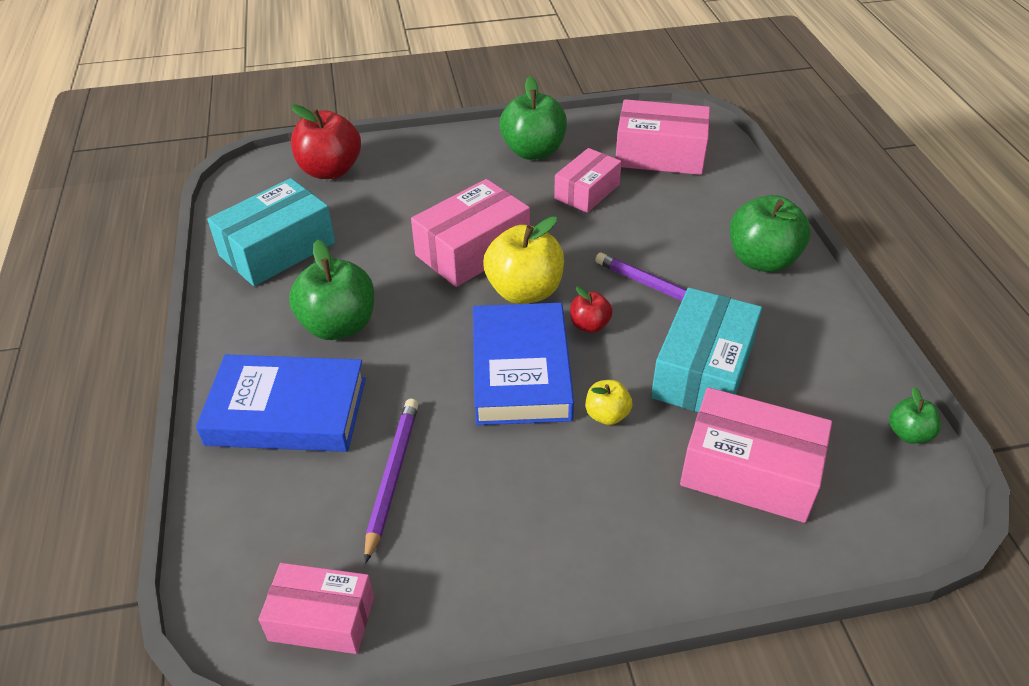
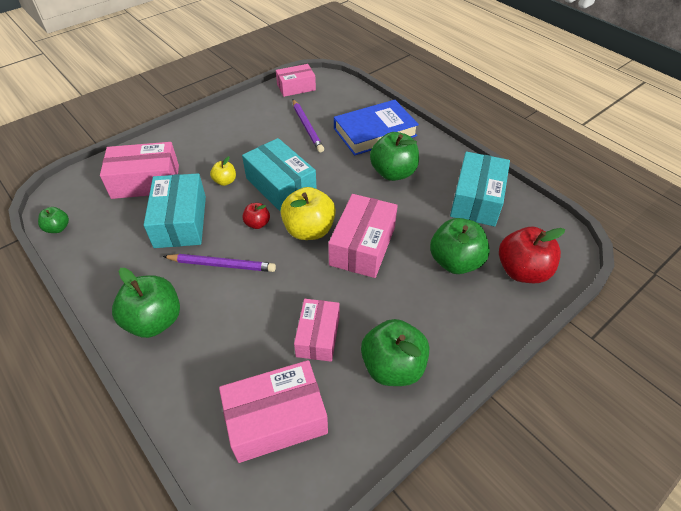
camera: 150 degrees right, 5 degrees up
(386, 200) = (455, 262): none -> green apple
(521, 371) = (281, 186): blue book -> turquoise box

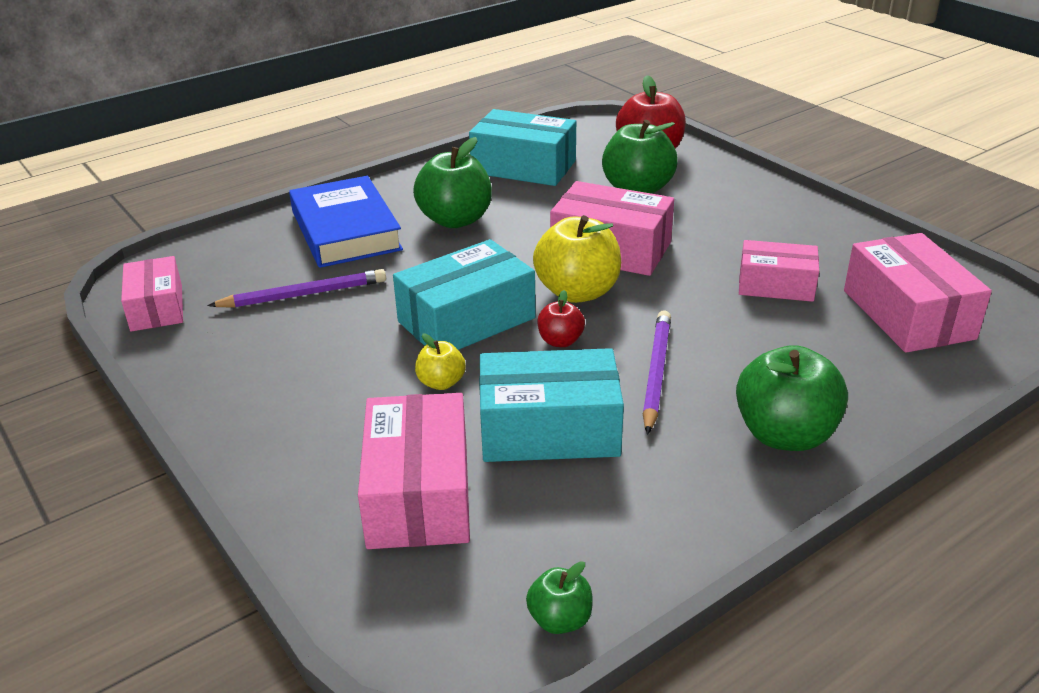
camera: 85 degrees left, 15 degrees down
(392, 367) = (806, 237): green apple -> none

